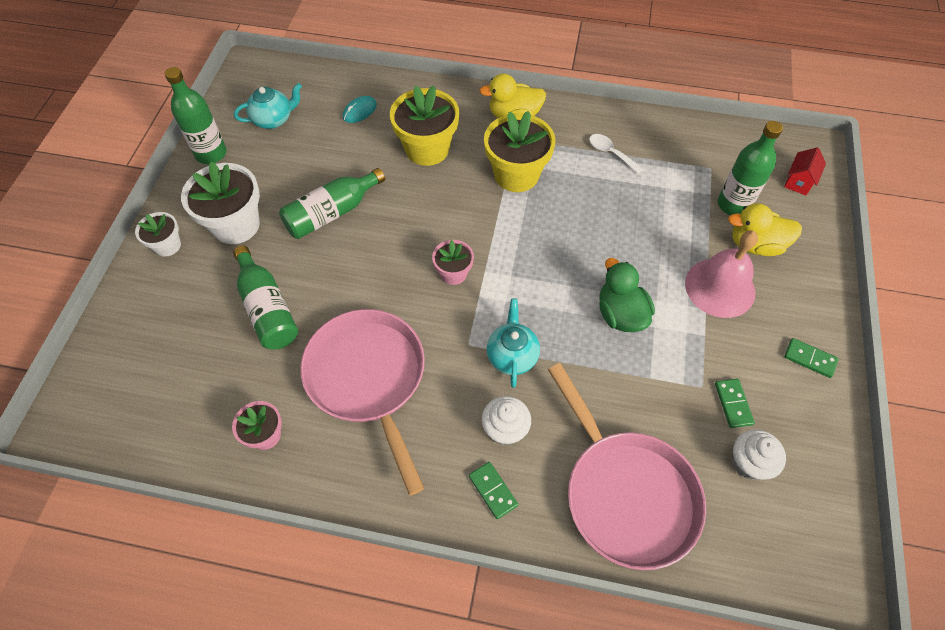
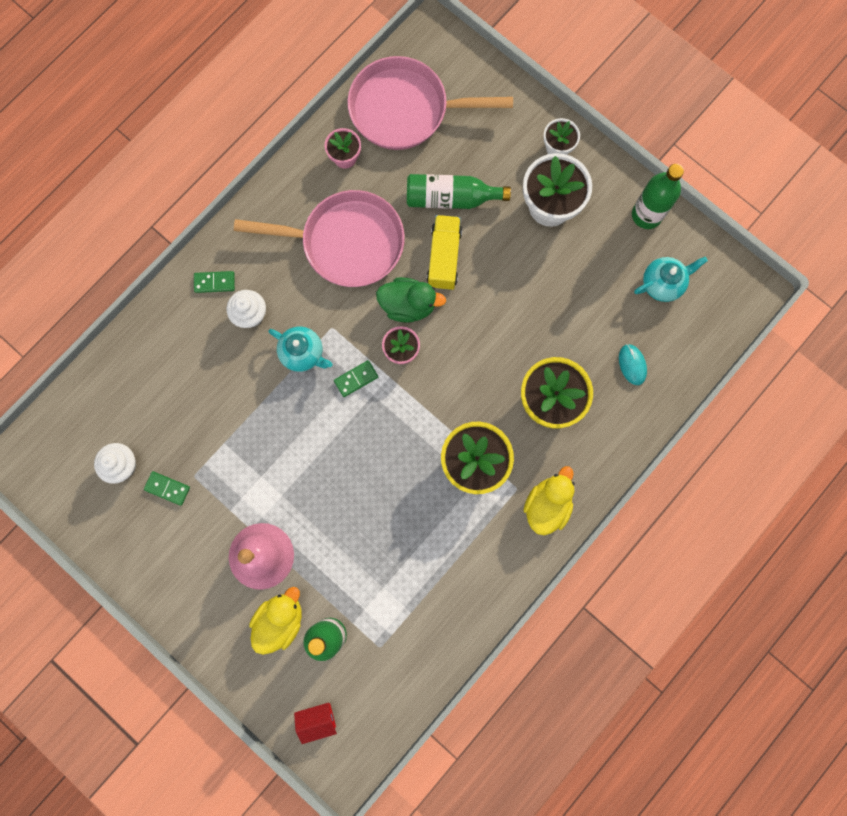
camera: 120 degrees right, 20 degrees up
(273, 119) = (662, 283): turquoise teapot -> turquoise teapot turned 120 degrees counterclockwise
(331, 213) = (520, 285): green bottle -> none
(337, 284) = (444, 258): none -> yellow truck
(611, 153) = (450, 566): white spoon -> none
(620, 314) = (287, 458): green duck -> green duck (408, 305)
(625, 493) = (158, 367): pink pan -> pink pan (405, 109)
(799, 181) = (317, 719): red house -> red house turned 75 degrees counterclockwise
(809, 359) = (162, 576): green domino -> green domino (356, 379)

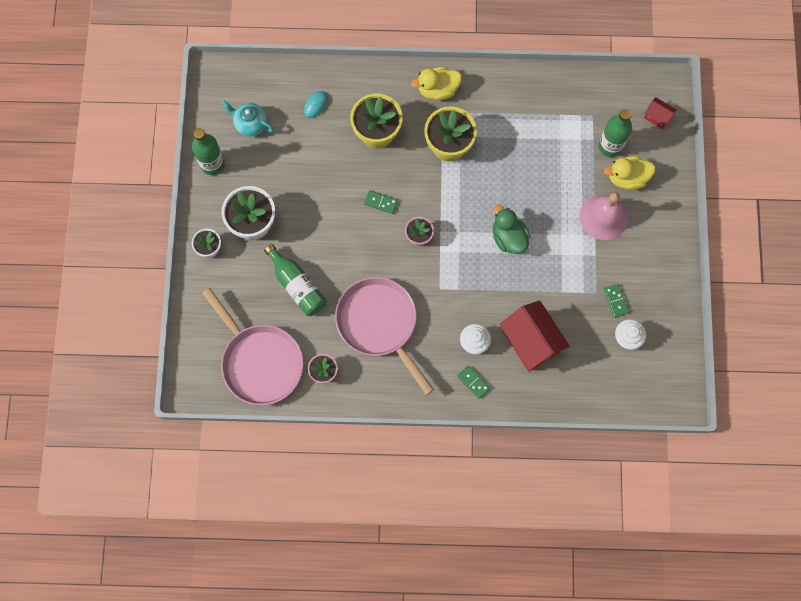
camera: 130 degrees left, 5 degrees down
(203, 369) = (530, 342): none -> red house
(303, 353) = (470, 292): turquoise teapot -> none
(356, 379) = (458, 248): green domino -> green domino (381, 202)
(408, 305) = (387, 255): green duck -> green duck (508, 238)
(444, 258) = (340, 259): yellow truck -> none

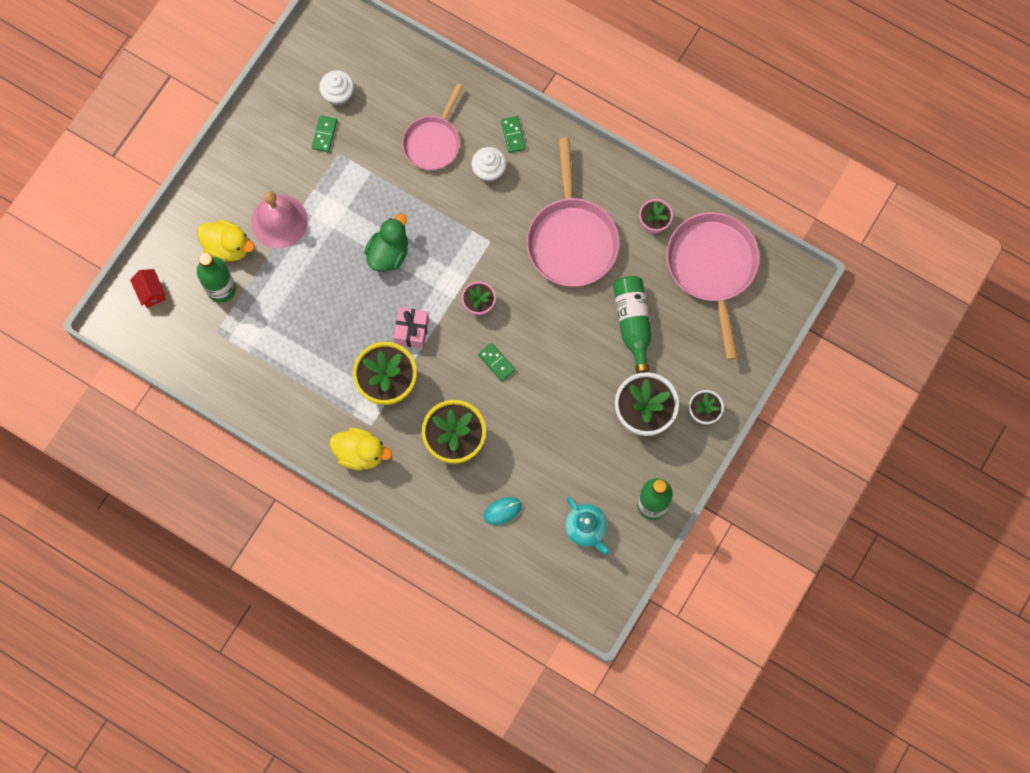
camera: 150 degrees left, 0 degrees up
(455, 191) = (412, 331): none -> pink gift
(508, 238) = (388, 253): green duck -> green duck turned 150 degrees counterclockwise
(530, 342) = (433, 142): red house -> pink pan

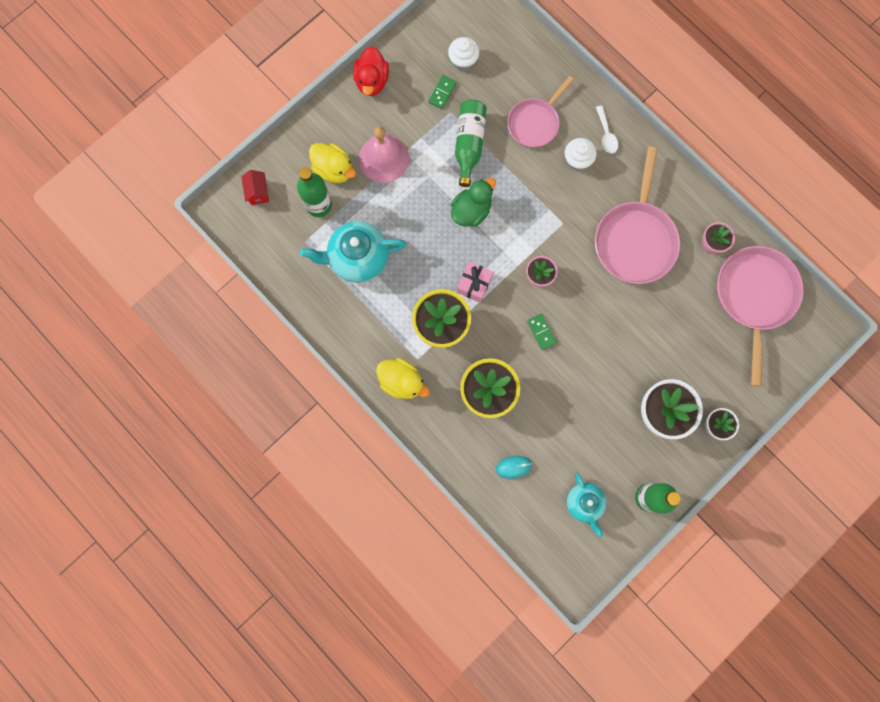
camera: 15 degrees right, 5 degrees up
(244, 141) = (372, 81): none -> red duck
(278, 335) = (357, 258): none -> turquoise teapot
(513, 135) = (606, 134): green domino -> white spoon
(633, 323) = (671, 328): green bottle -> green bottle (469, 144)

